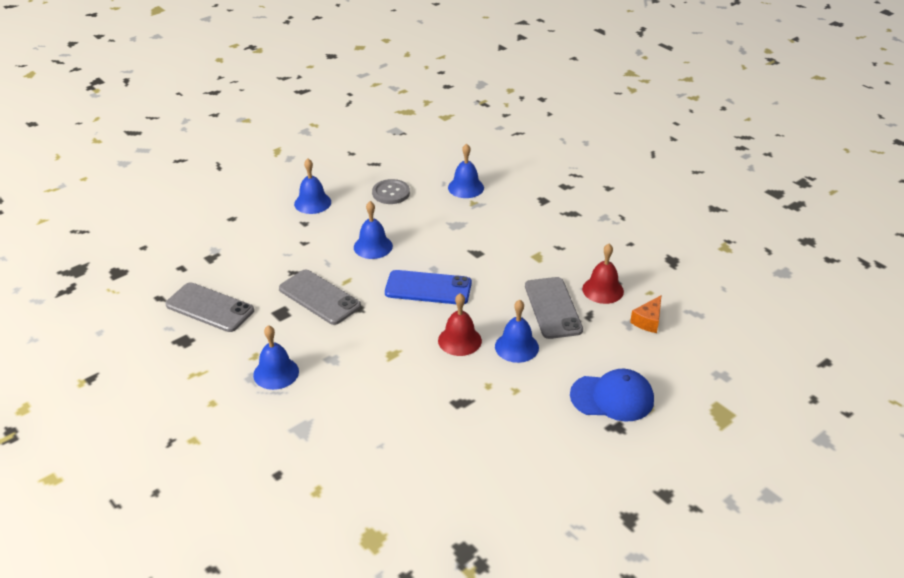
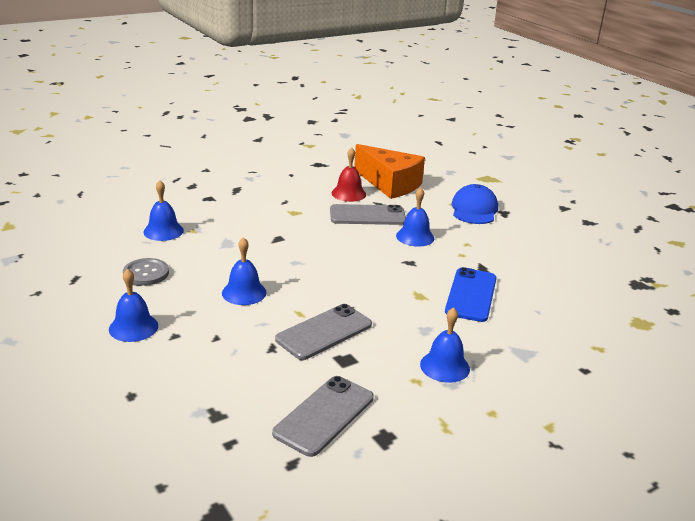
camera: 85 degrees left, 10 degrees down
(428, 288) = (325, 268): blue phone -> blue phone (471, 295)
(459, 340) = (404, 260): red bell -> none
(648, 321) = (390, 184): orange cheese -> orange cheese, size x2.27

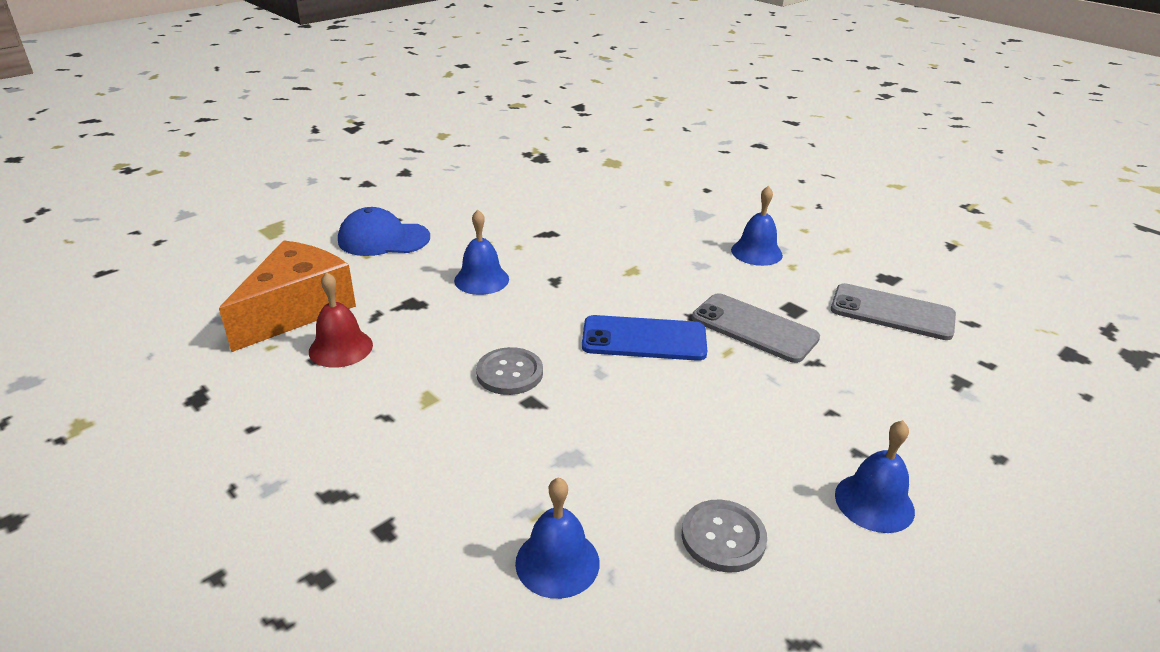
camera: 100 degrees left, 5 degrees up
(244, 292) = (711, 408): blue bell -> none
(307, 235) = (509, 373): none -> grey button
(367, 216) = (424, 322): grey phone -> none
(471, 295) = (612, 240): blue phone -> blue phone (644, 339)

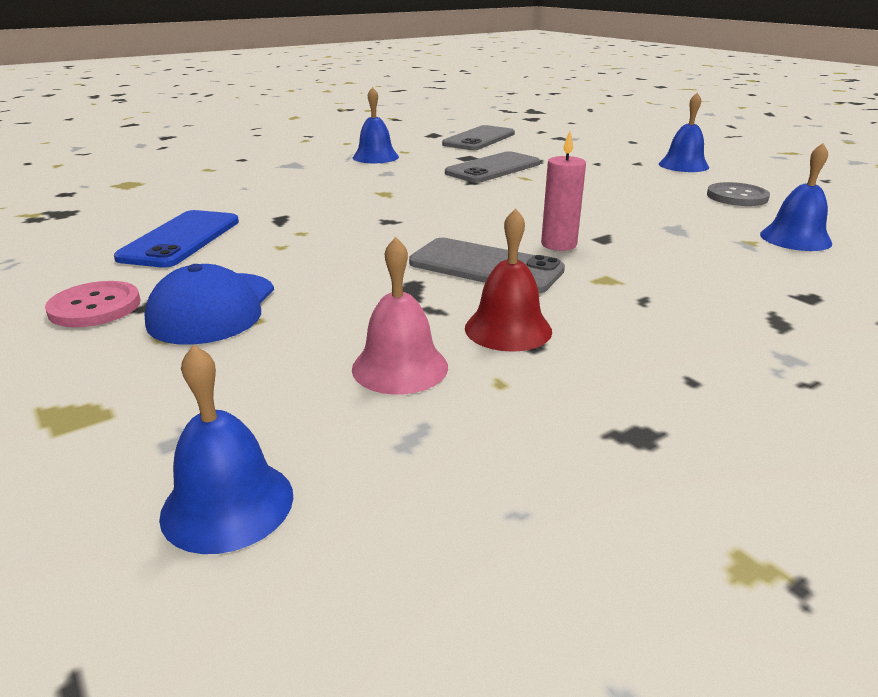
camera: 80 degrees left, 5 degrees down
(297, 310) = (400, 367): orange cheese -> pink bell
(388, 206) = (95, 307): none -> pink button
(453, 334) = (485, 266): none -> grey phone
(481, 279) = (370, 251): blue bell -> blue bell (227, 504)
(509, 373) = (558, 244): grey button -> pink candle
(644, 339) = (504, 197): blue phone -> blue phone (181, 239)

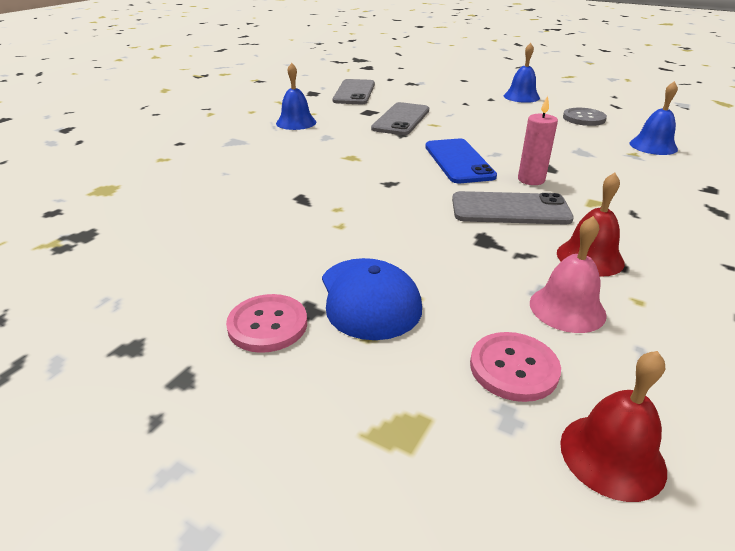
camera: 25 degrees left, 5 degrees up
(181, 239) = (245, 238): blue phone -> blue phone (458, 161)
(227, 504) = (612, 455): blue bell -> red bell
(254, 400) = (513, 368): none -> pink button

